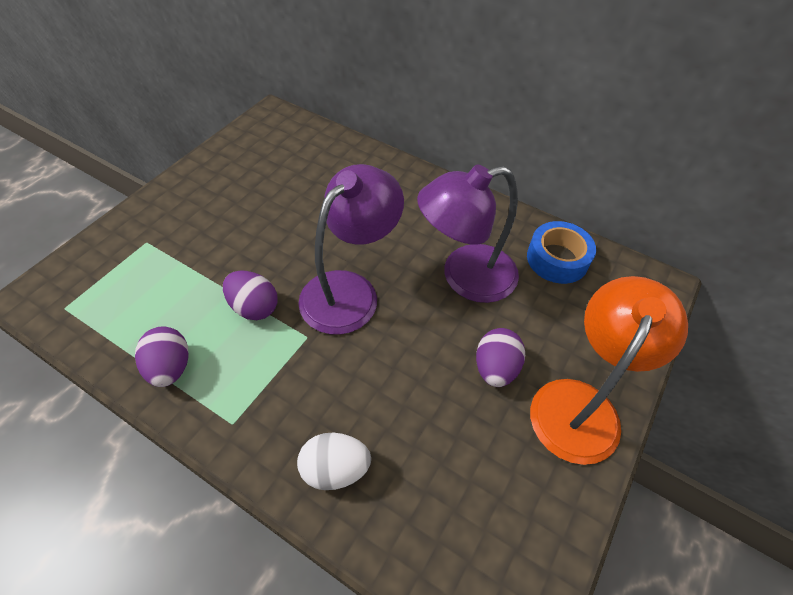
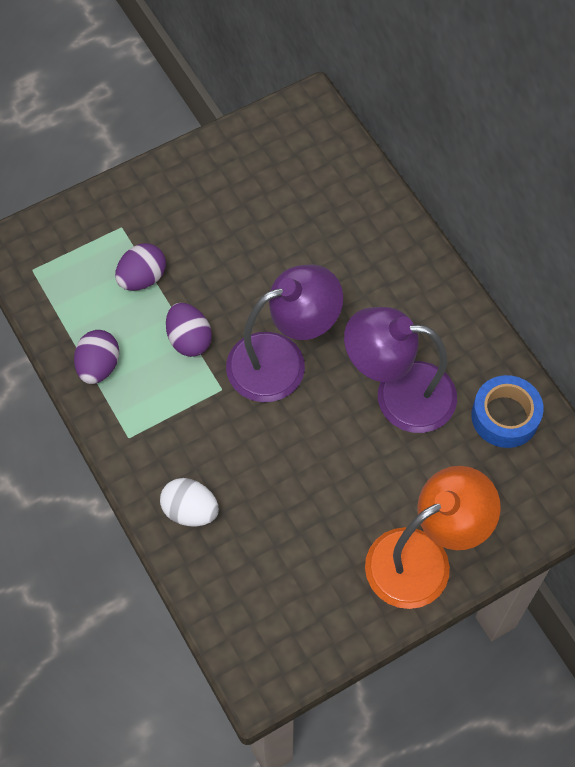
camera: 30 degrees right, 10 degrees up
(495, 368) = (369, 493): purple egg -> purple egg (142, 278)

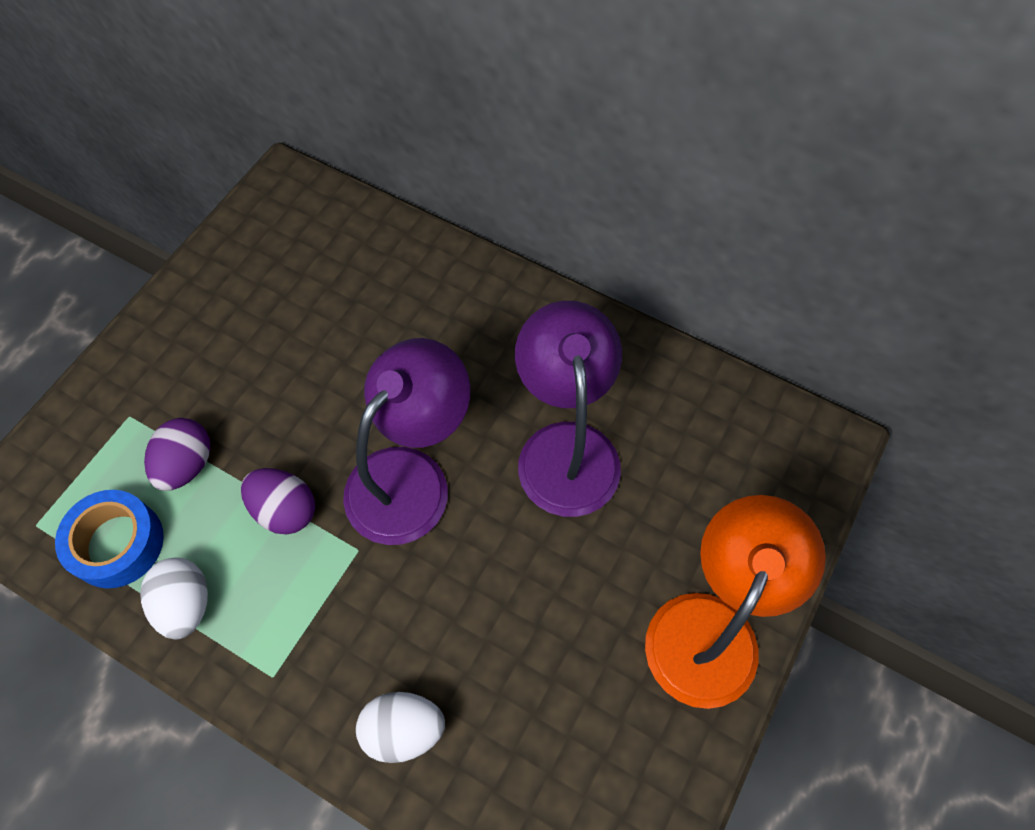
camera: 30 degrees left, 0 degrees up
(98, 366) = (186, 604): purple egg -> white egg
(398, 394) = (566, 447): purple lamp -> purple lamp turned 105 degrees clockwise
(505, 416) = (693, 411): blue tape -> blue tape (117, 543)

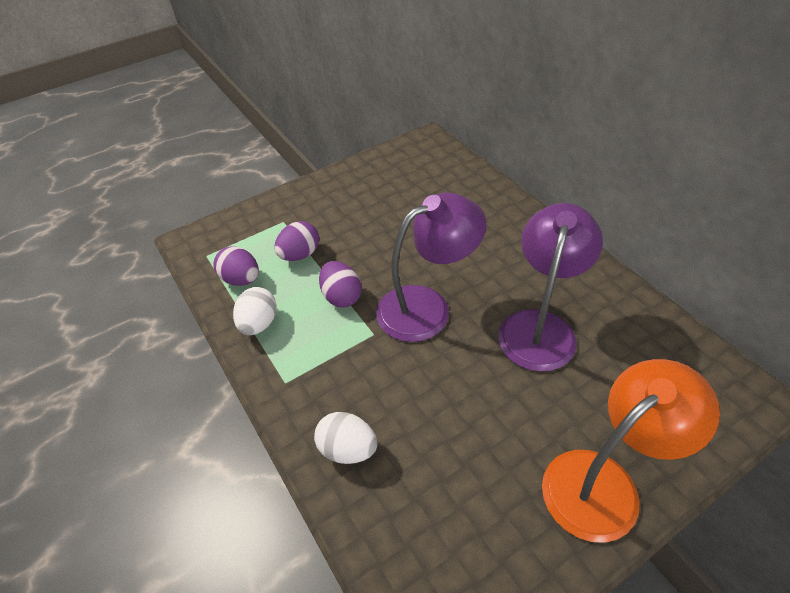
camera: 30 degrees right, 15 degrees down
(117, 543) = (241, 279): blue tape -> purple egg

